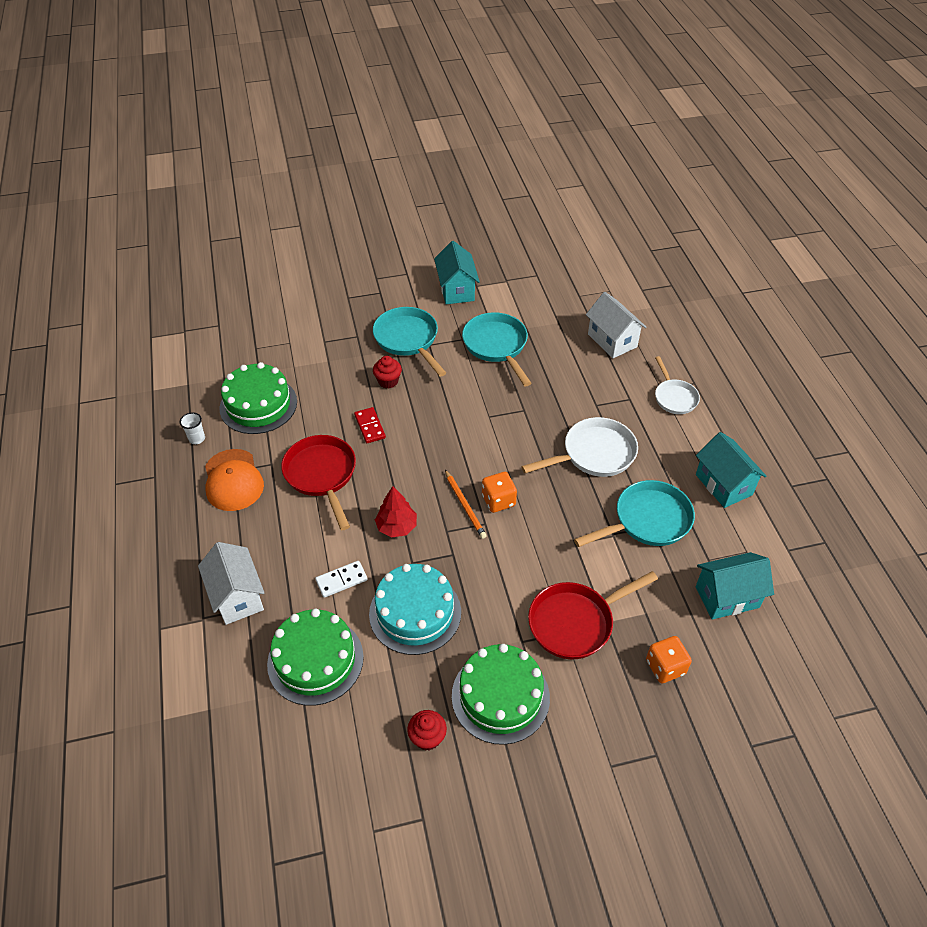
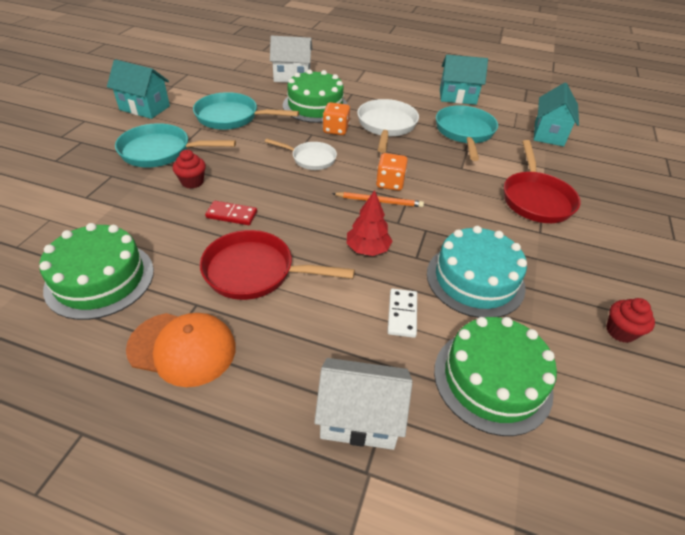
camera: 60 degrees left, 5 degrees down
(197, 438) = (76, 357): white cup -> none
(500, 696) = (591, 267): green cake -> green cake (315, 106)
(665, 667) = (595, 179): orange dice -> orange dice (336, 130)
(674, 397) = (369, 80): white pan -> white pan (311, 159)

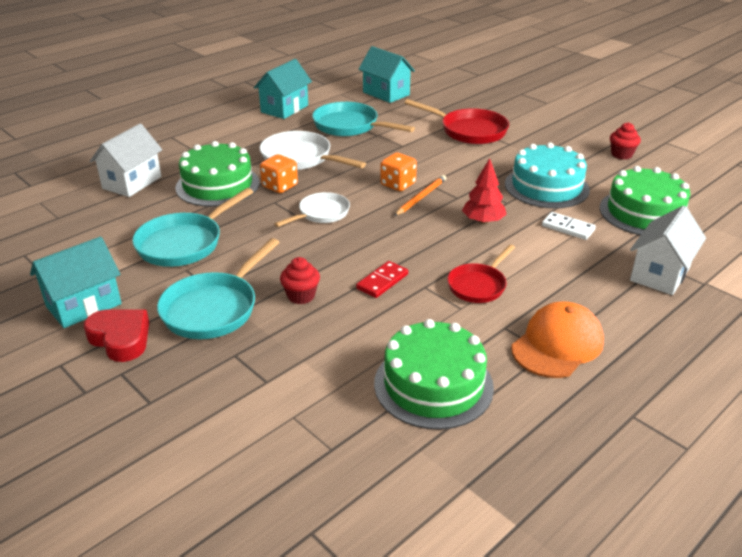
camera: 60 degrees left, 10 degrees down
(115, 130) = (120, 339): none -> red heart
(255, 272) = (478, 285): red pan -> red pan, size x0.64

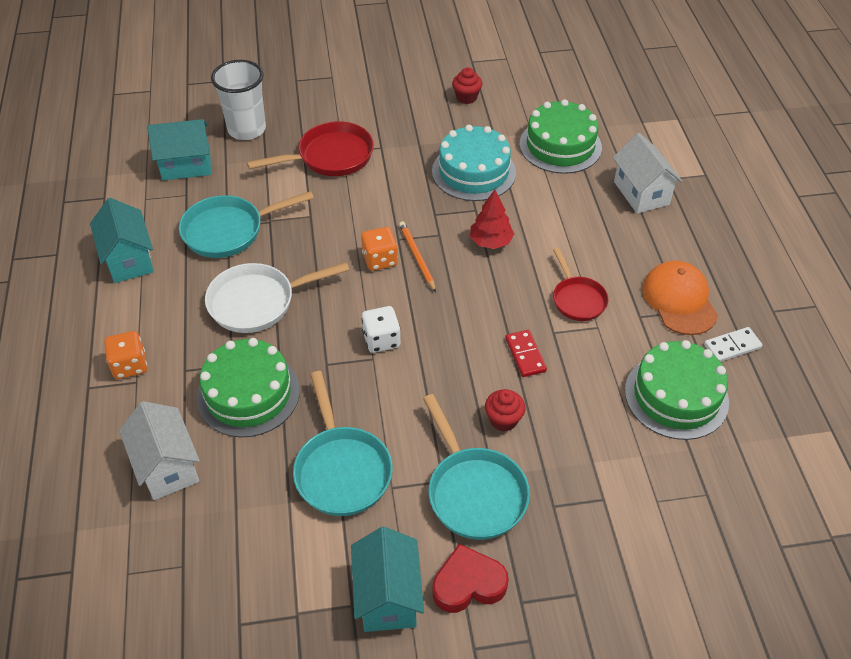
camera: 55 degrees left, 15 degrees up
(280, 186) = (300, 345): orange dice -> orange dice (130, 365)
(321, 214) = (381, 340): white pan -> white dice
(448, 97) = (247, 129): none -> white cup
(568, 228) = (544, 200): white domino -> white domino (732, 346)

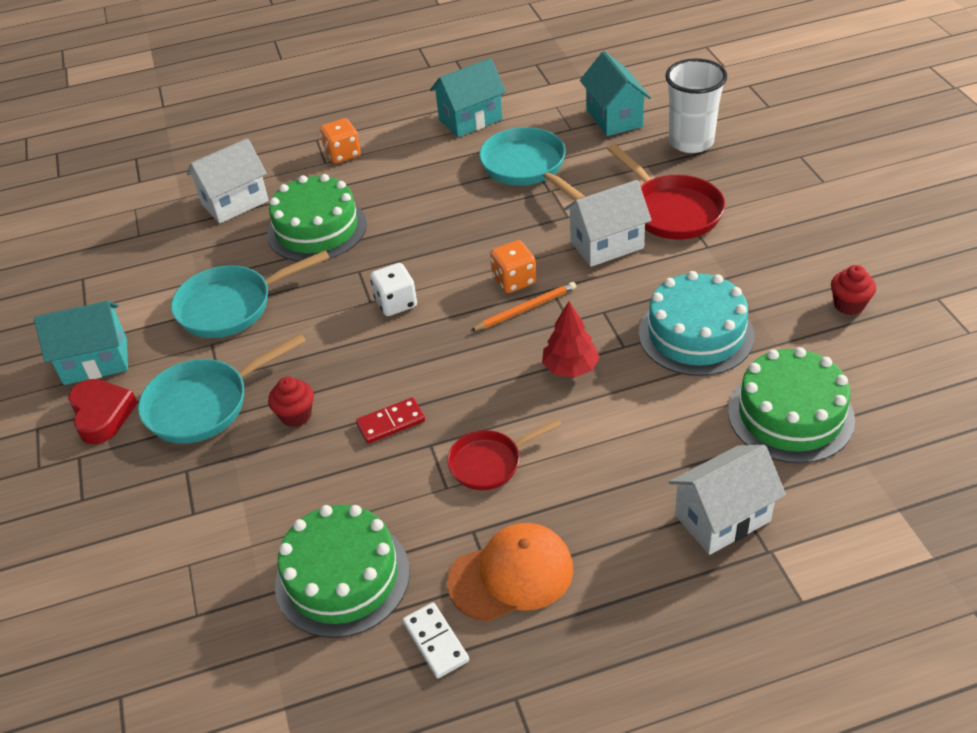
camera: 85 degrees right, 5 degrees down
(257, 302) = (432, 208): white pan -> none
(357, 199) = (606, 245): none -> white house

